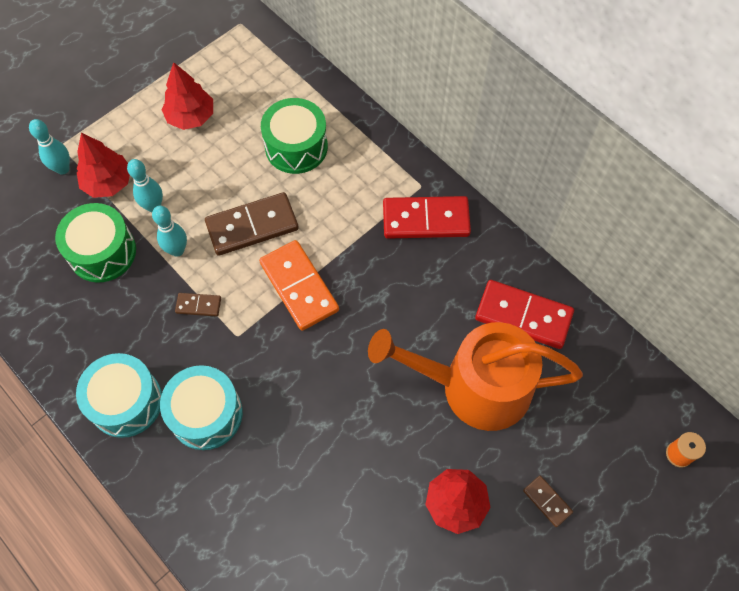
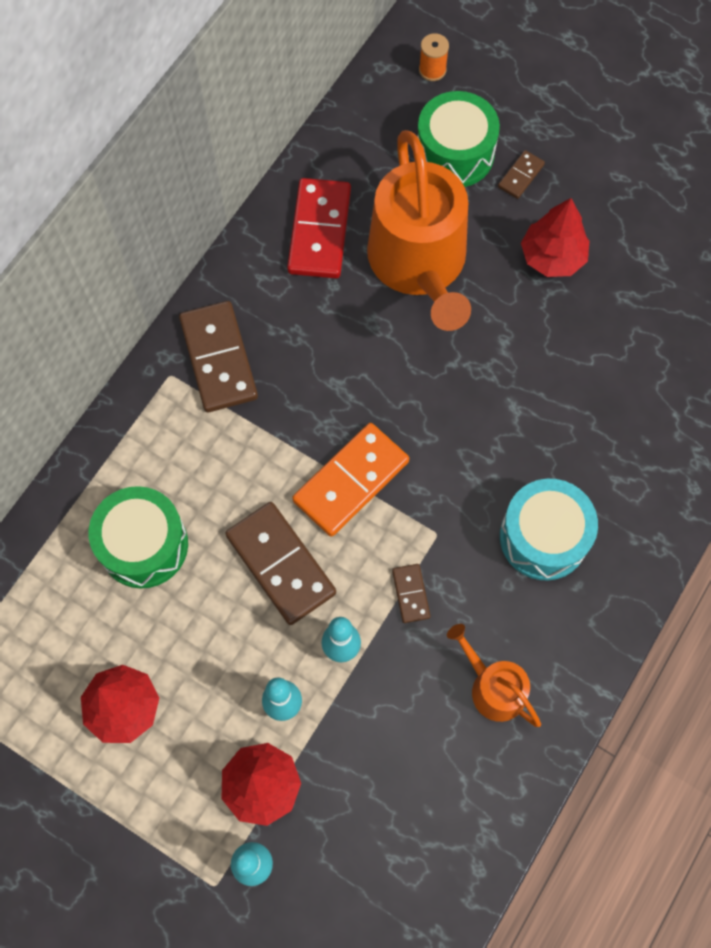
camera: 105 degrees left, 5 degrees up
(102, 252) = (371, 748): green drum -> green drum (454, 153)
(109, 342) = (493, 687): none -> orange watering can
(126, 402) = (560, 636): turquoise drum -> none
(426, 220) = (219, 359): red domino -> brown domino

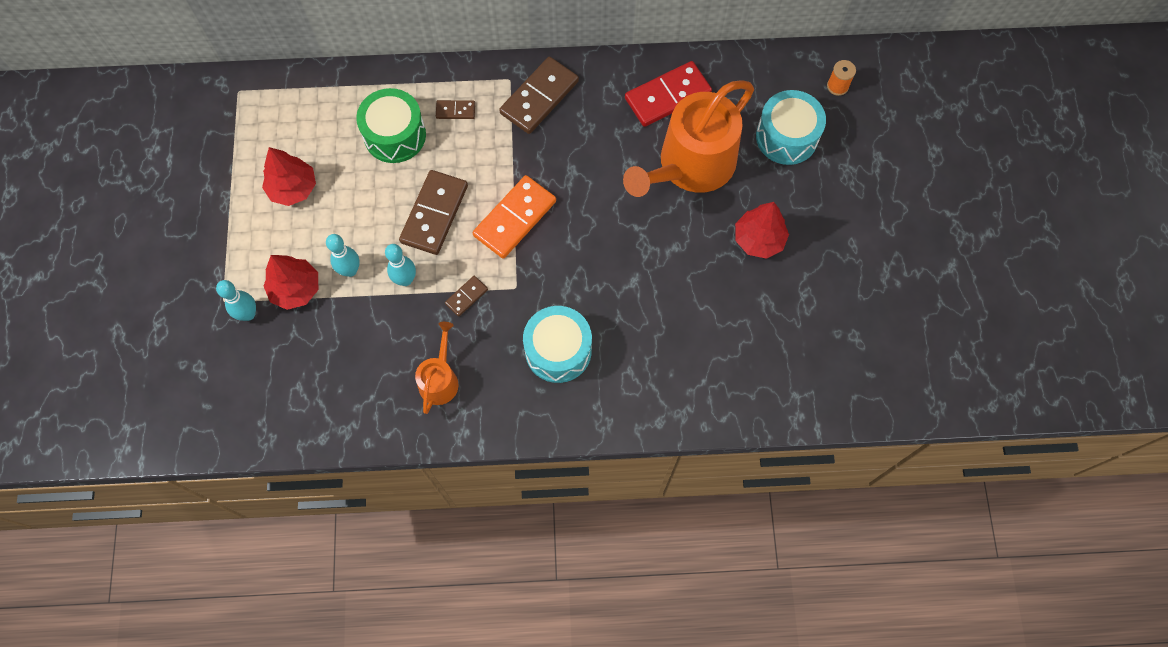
camera: 55 degrees right, 0 degrees up
(351, 481) = (514, 218): orange domino -> orange domino turned 60 degrees counterclockwise
(454, 153) = (786, 137): green drum -> turquoise drum
(520, 176) = (803, 185): brown domino -> brown domino (455, 110)

